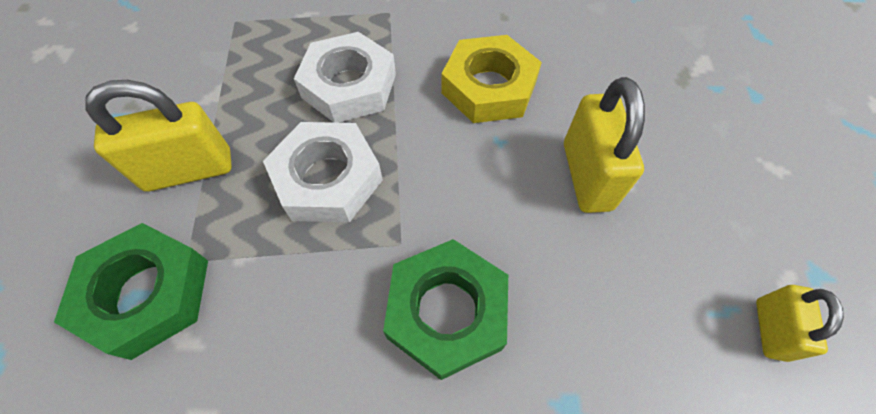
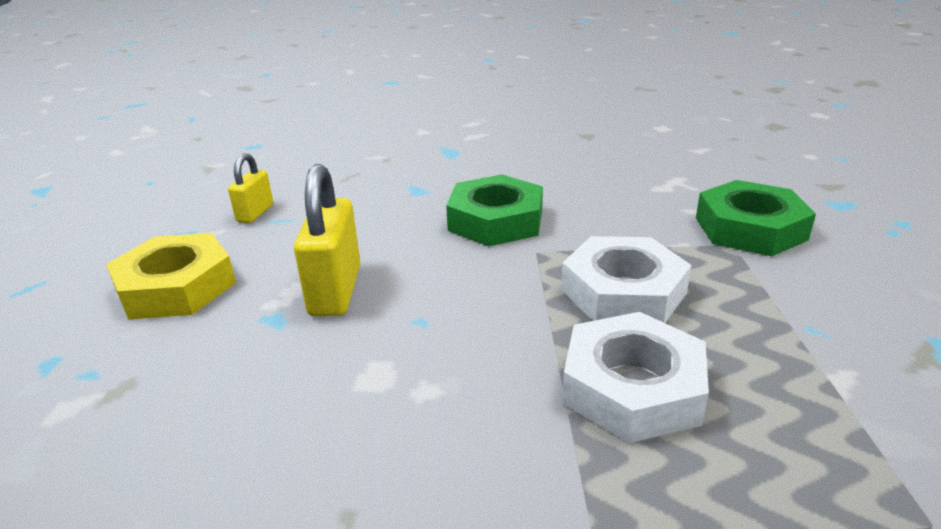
camera: 175 degrees left, 30 degrees down
(189, 170) = (791, 300): yellow padlock -> none
(489, 87) = (417, 381): yellow nut -> yellow nut (176, 287)

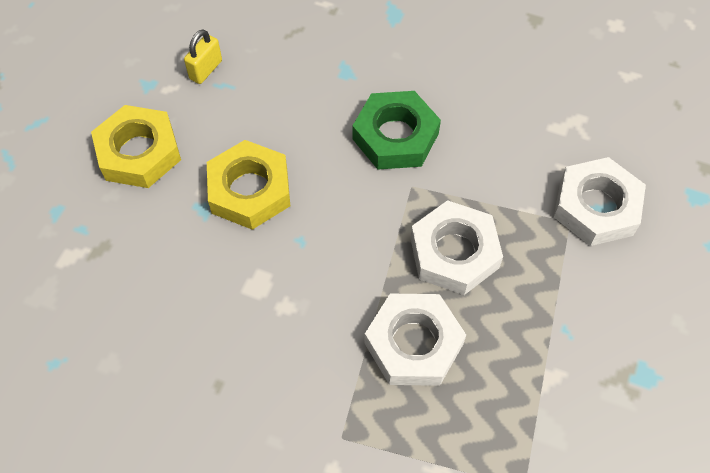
camera: 15 degrees right, 30 degrees up
(335, 290) = (249, 190): yellow padlock -> yellow nut
(750, 228) = (596, 207): green nut -> white nut

